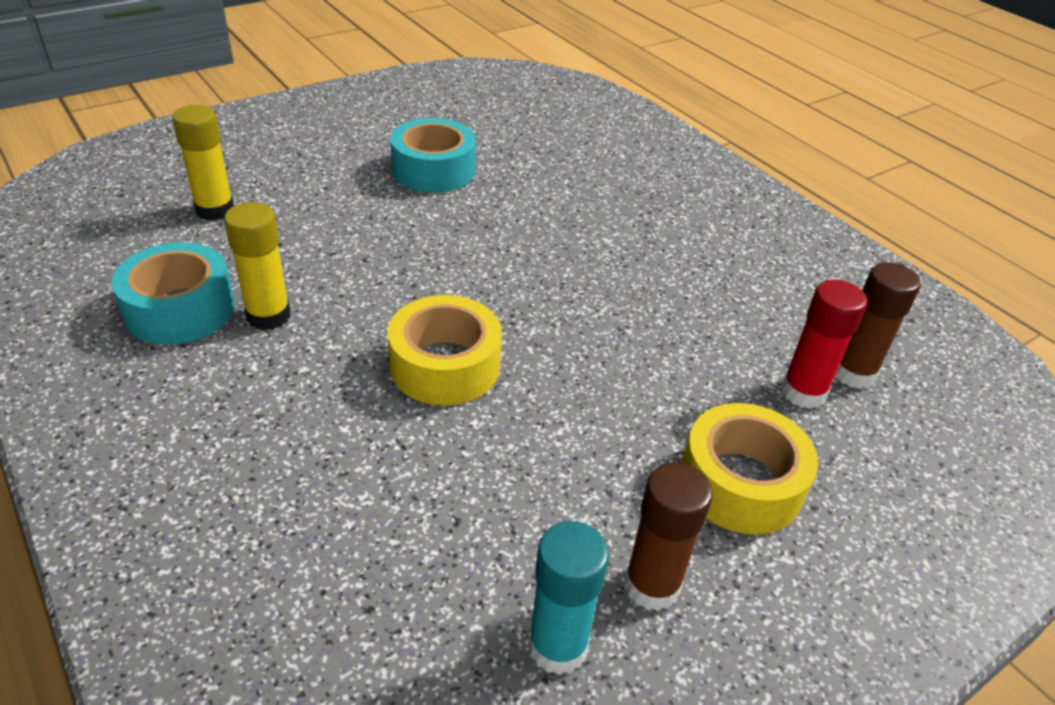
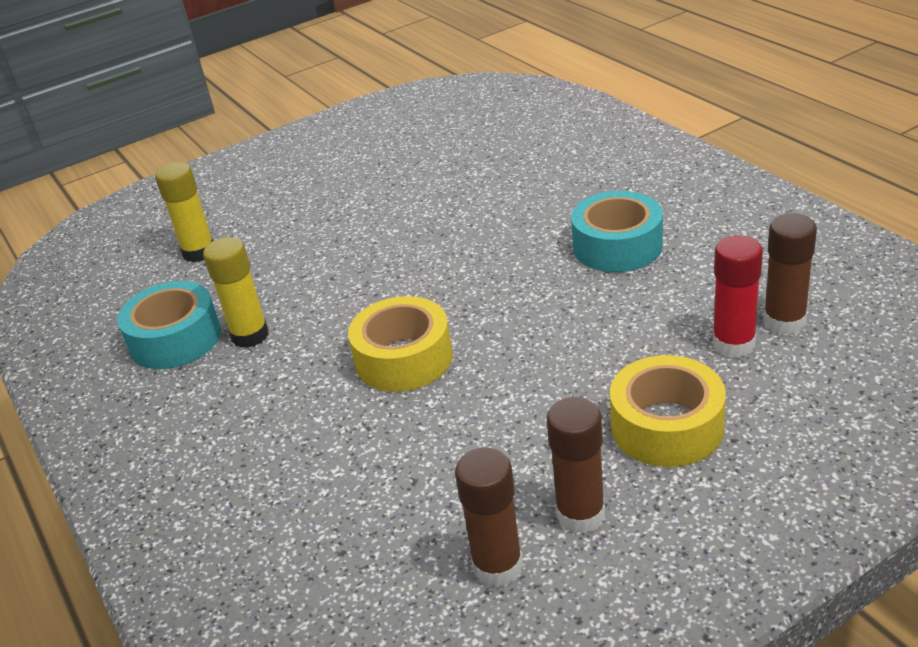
camera: 10 degrees right, 5 degrees down
(433, 170) = (393, 190): turquoise tape -> turquoise tape (617, 246)
(557, 646) = (497, 566): turquoise glue stick -> brown glue stick

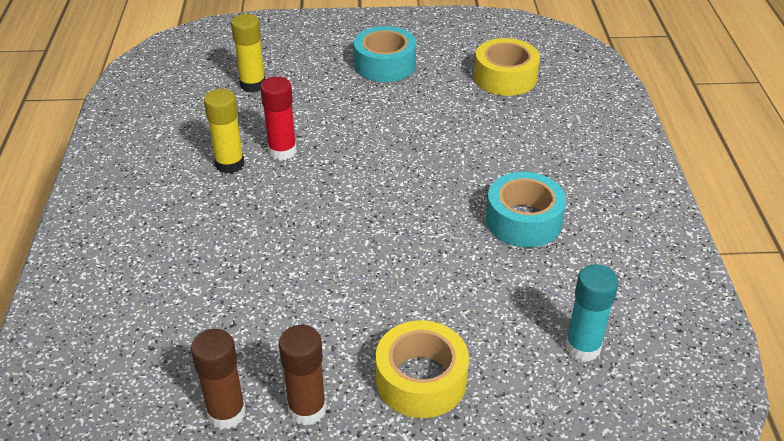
camera: 25 degrees right, 5 degrees up
(175, 339) = (186, 143): turquoise tape -> turquoise tape (385, 65)
(404, 358) = (304, 232): yellow tape -> yellow tape (505, 77)
(733, 344) = (528, 344): red glue stick -> red glue stick (282, 151)
(784, 322) = (582, 347): brown glue stick -> turquoise glue stick

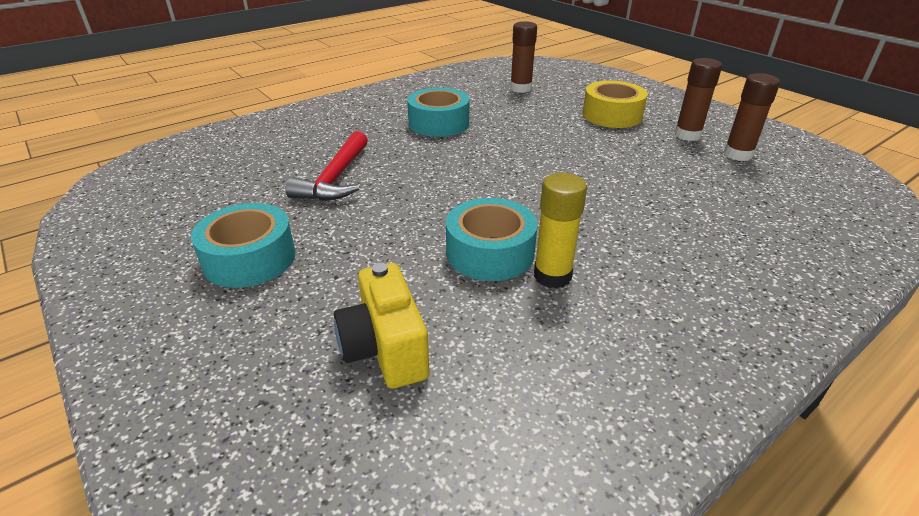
camera: 125 degrees left, 5 degrees down
(253, 85) = (385, 349): yellow glue stick -> yellow camera
(282, 151) = (490, 252): red glue stick -> turquoise tape
(460, 122) = (336, 178): none -> red hammer
(505, 77) = (231, 179): yellow tape -> none
(582, 347) = (520, 88): turquoise glue stick -> brown glue stick

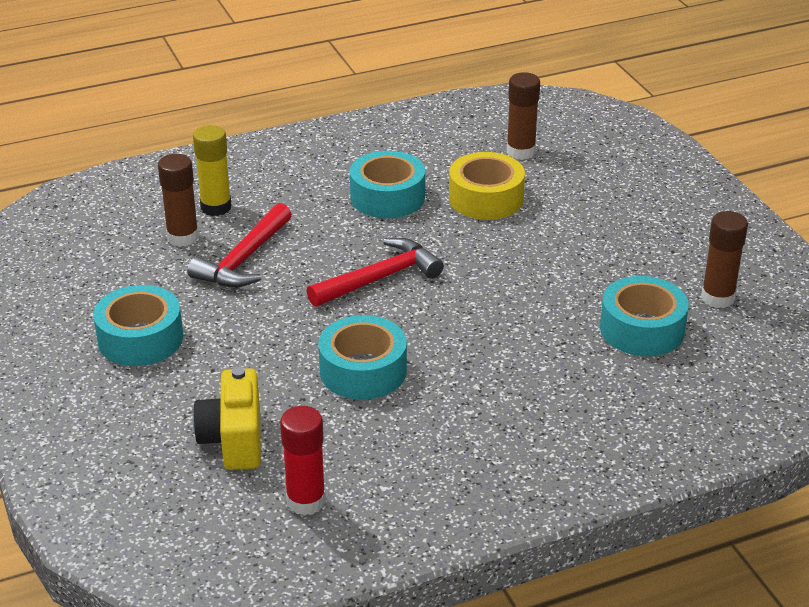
camera: 15 degrees right, 0 degrees up
(463, 176) = (379, 278): none -> red hammer
(503, 411) = (306, 501): none -> red glue stick
(552, 276) = (408, 403): yellow glue stick -> yellow glue stick (216, 207)
(612, 115) = (609, 215): yellow tape -> yellow tape (486, 198)
(687, 135) = (680, 260): brown glue stick -> brown glue stick (183, 237)
(703, 183) = (642, 329): none -> turquoise tape

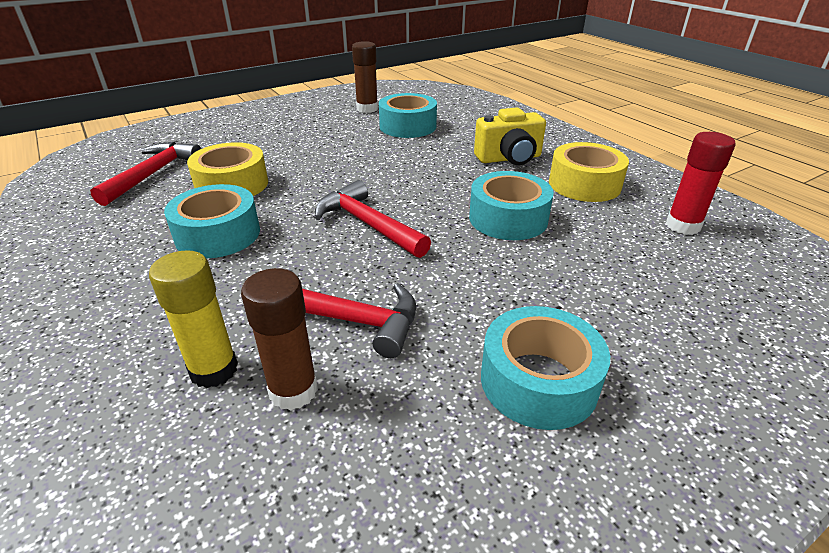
camera: 100 degrees left, 0 degrees up
(233, 440) = (649, 273): yellow camera -> yellow camera (509, 158)
(426, 452) = (584, 184): none -> yellow tape
(520, 151) = (153, 174): brown glue stick -> red hammer

